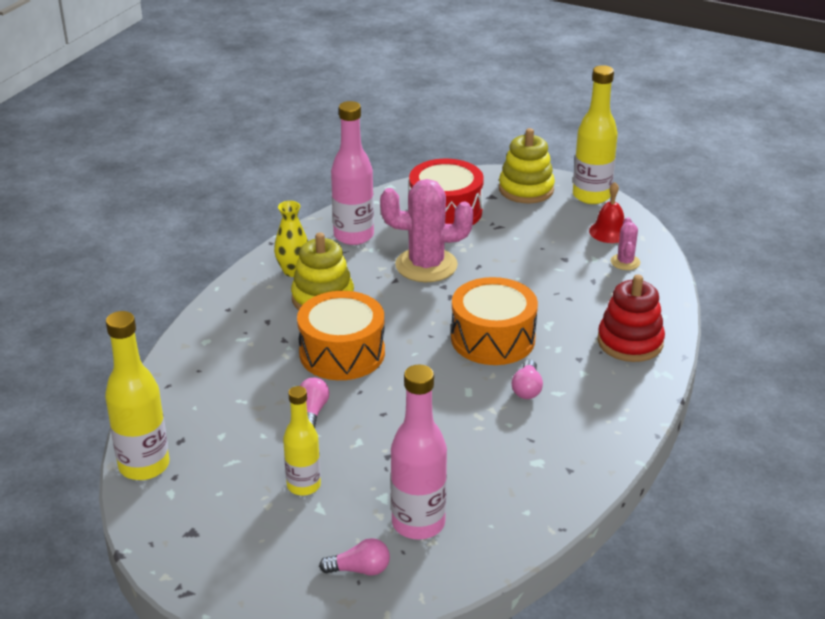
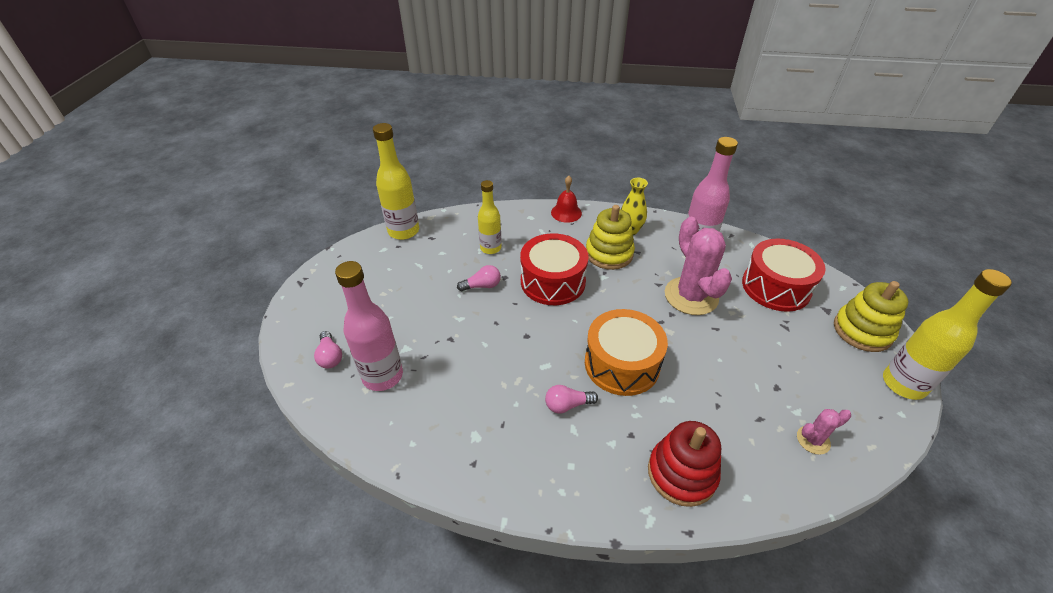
camera: 70 degrees right, 10 degrees up
(303, 485) = (406, 304): yellow bottle -> yellow bottle (490, 248)
(342, 353) = (553, 281): orange drum -> red drum
(609, 232) = (854, 414): red bell -> red bell (566, 212)

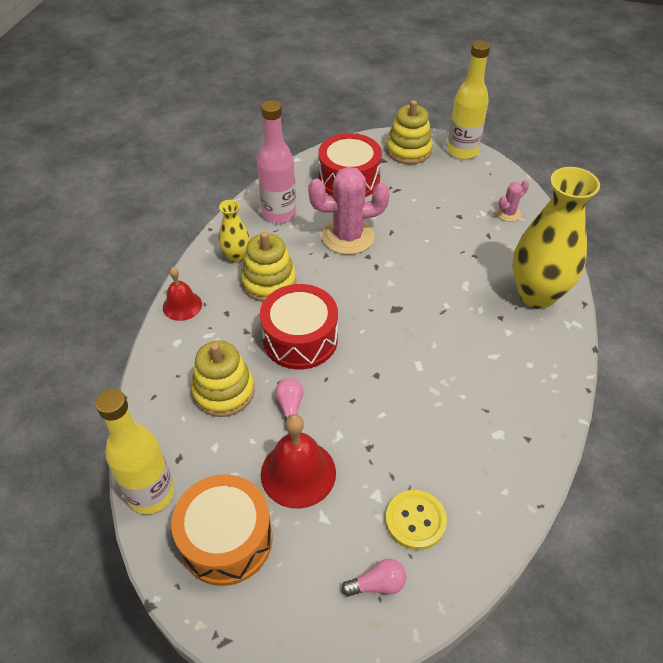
camera: 80 degrees left, 5 degrees up
(383, 376) = (415, 520): pink bottle -> yellow button
(423, 299) = (298, 473): none -> red bell
(490, 248) = (224, 391): yellow bottle -> yellow stacking toy
(567, 405) = (467, 355): pink light bulb -> none
(622, 364) = (424, 306): orange drum -> orange drum (226, 539)
(681, 473) = (536, 294): red stacking toy -> yellow vase
(813, 440) = (508, 213): pink cactus -> pink cactus turned 60 degrees clockwise

